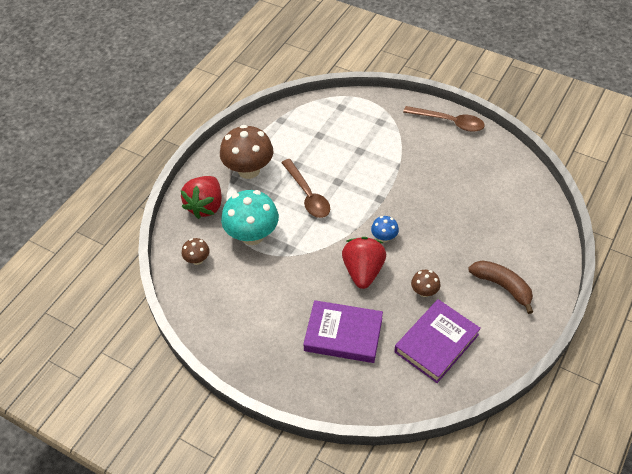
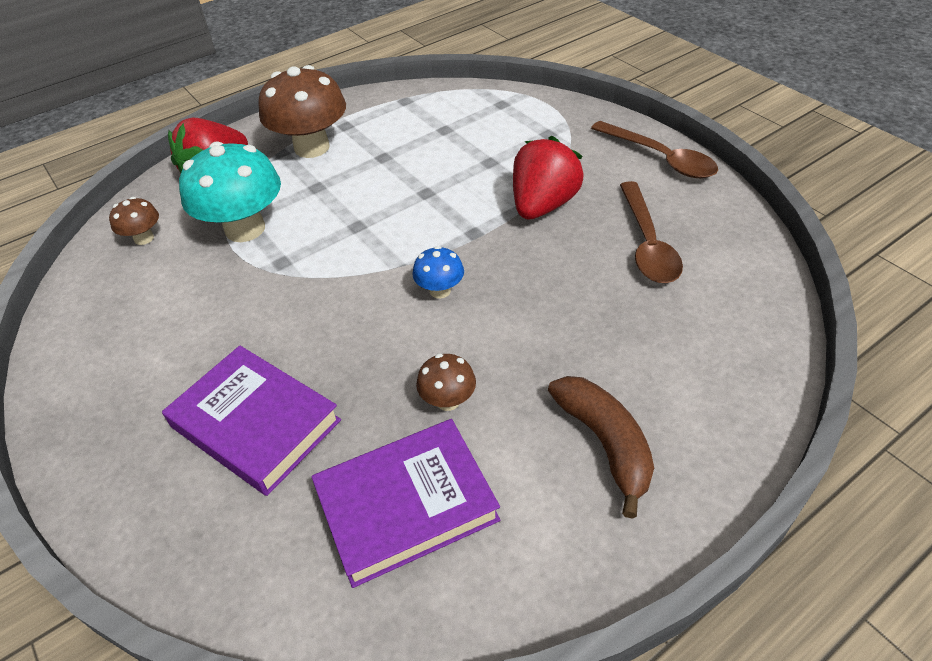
camera: 25 degrees right, 5 degrees down
(307, 195) = (367, 198): brown spoon -> brown spoon (647, 243)
(363, 271) = (367, 332): red strawberry -> red strawberry (543, 205)

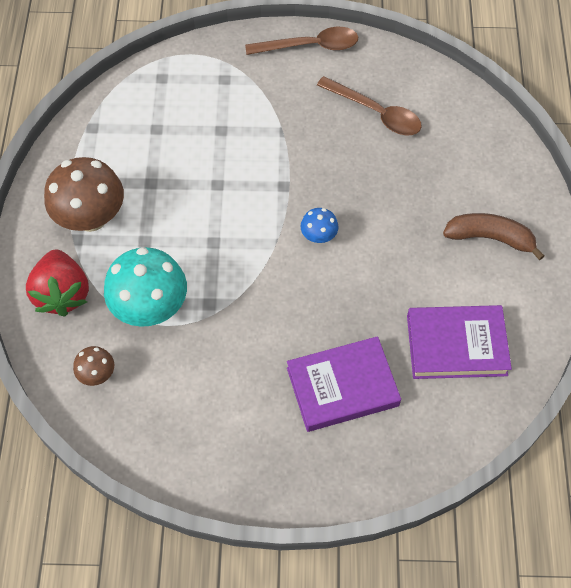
camera: 55 degrees left, 15 degrees up
(406, 505) = (456, 345): purple book -> purple book turned 75 degrees clockwise
(448, 400) = (406, 286): brown mushroom -> none
(543, 205) = (293, 134): red strawberry -> none

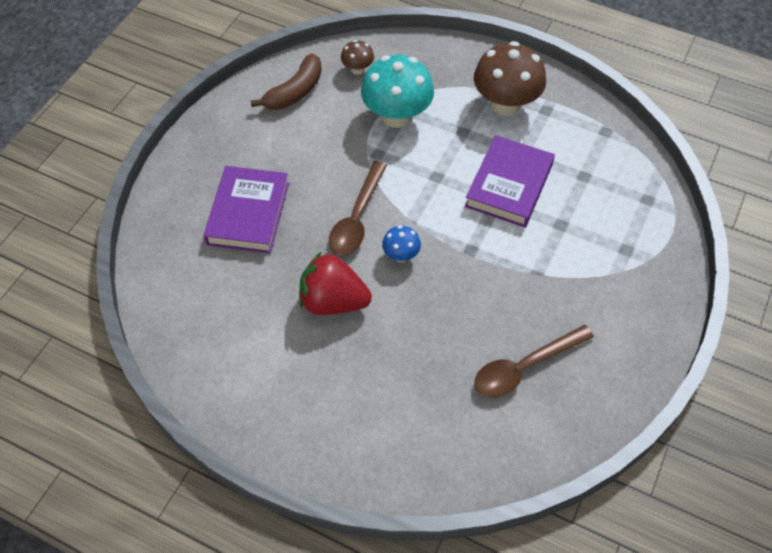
camera: 115 degrees right, 5 degrees down
(62, 294) = (440, 68): red strawberry -> red strawberry (333, 301)
(310, 46) = (644, 344): brown spoon -> brown spoon (357, 217)
(456, 345) = (230, 313): purple book -> purple book (509, 185)
(490, 238) = (319, 399): brown banana -> brown banana (295, 92)

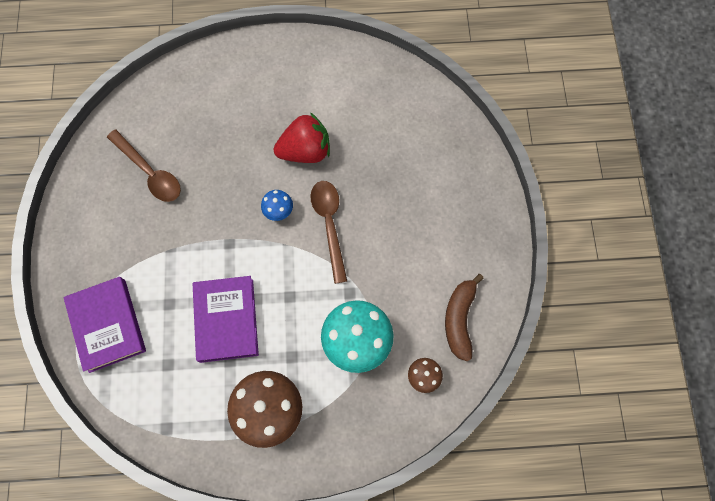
camera: 150 degrees right, 15 degrees up
(248, 213) = (411, 185): purple book -> purple book (107, 325)
(524, 367) = (150, 172): brown spoon -> brown spoon turned 105 degrees clockwise

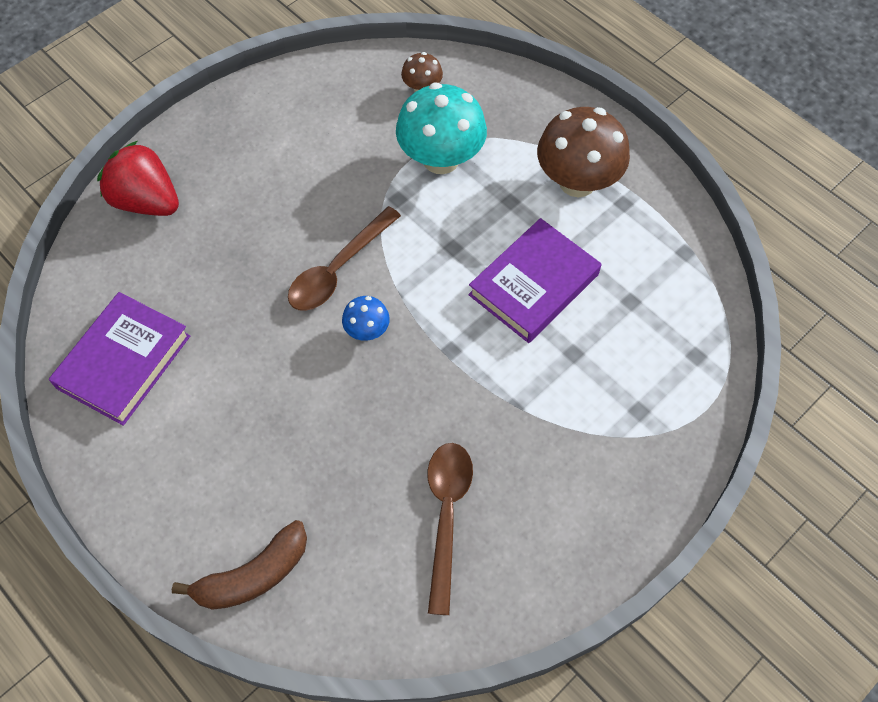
camera: 130 degrees left, 10 degrees down
(107, 325) = (656, 394): purple book -> purple book (124, 362)
(305, 151) = (265, 361): red strawberry -> red strawberry (147, 201)
(459, 319) = (338, 95): brown banana -> brown banana (253, 575)

